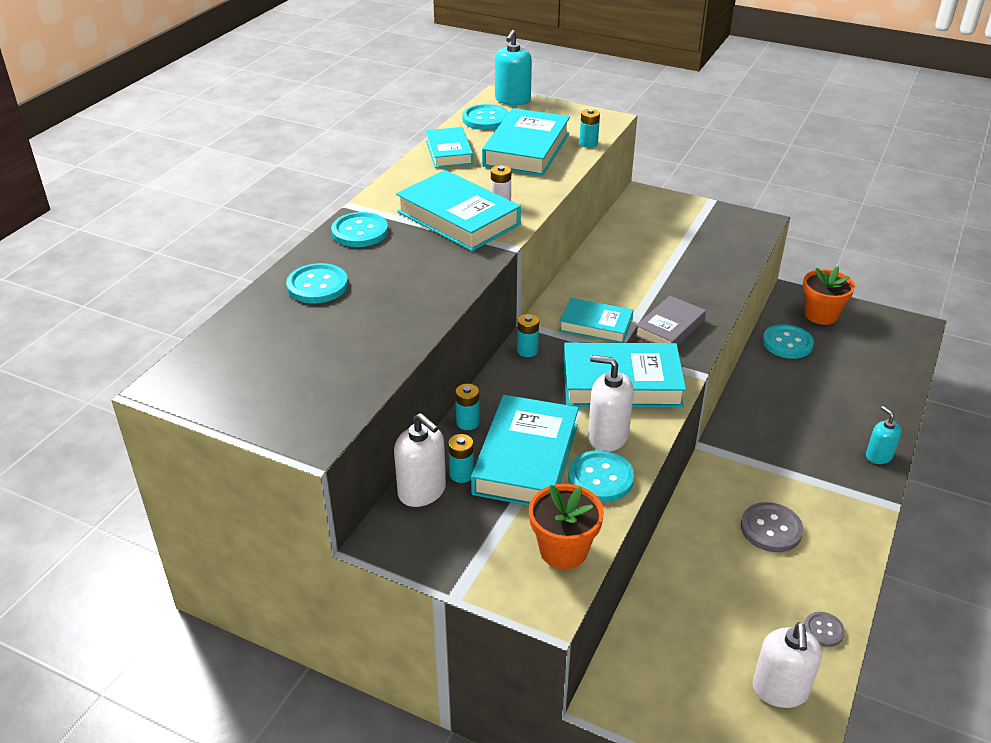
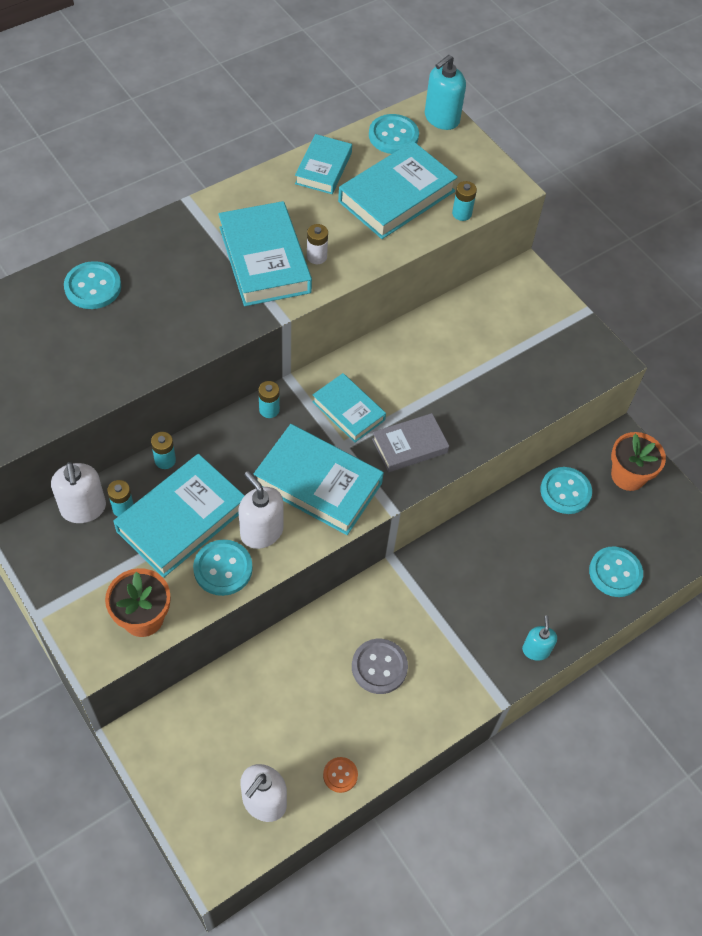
camera: 25 degrees right, 20 degrees up
(360, 232) = (171, 238): turquoise button -> turquoise button (615, 573)
(823, 630) = (340, 775): grey button -> orange button

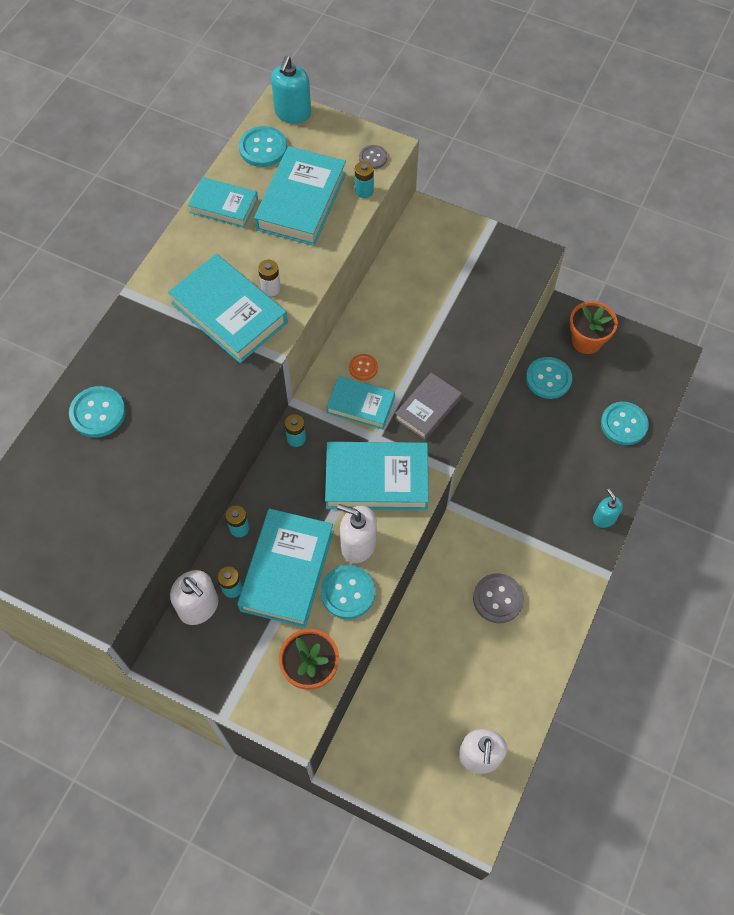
camera: 25 degrees left, 5 degrees up
(323, 168) = (223, 206): turquoise book -> turquoise book turned 60 degrees counterclockwise
(340, 775) = (523, 701): orange button -> orange button (363, 368)
(490, 189) = (373, 158): none -> grey button

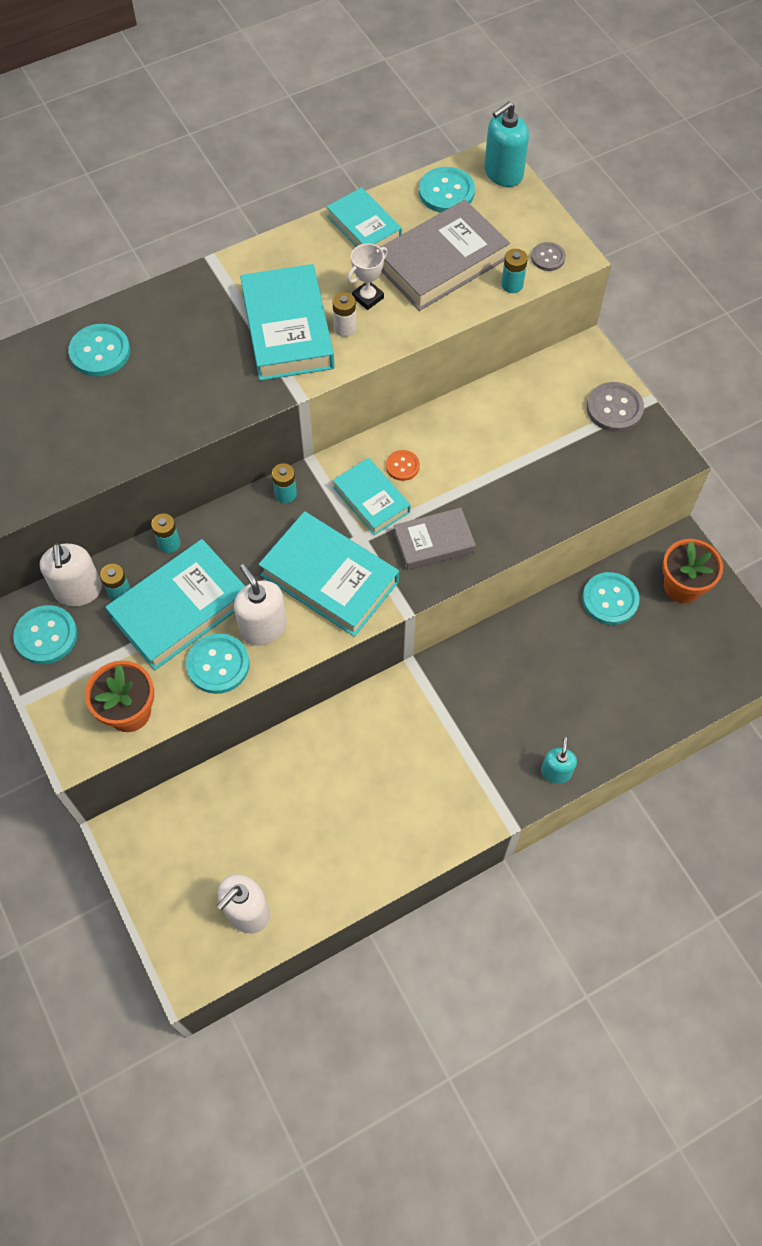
camera: 35 degrees right, 0 degrees up
(269, 256) = (368, 297): none -> white trophy
(301, 201) = (441, 262): turquoise book -> grey book
(498, 599) = (384, 778): grey button -> grey button (614, 408)
(624, 424) = (654, 693): turquoise button -> turquoise button (46, 636)

